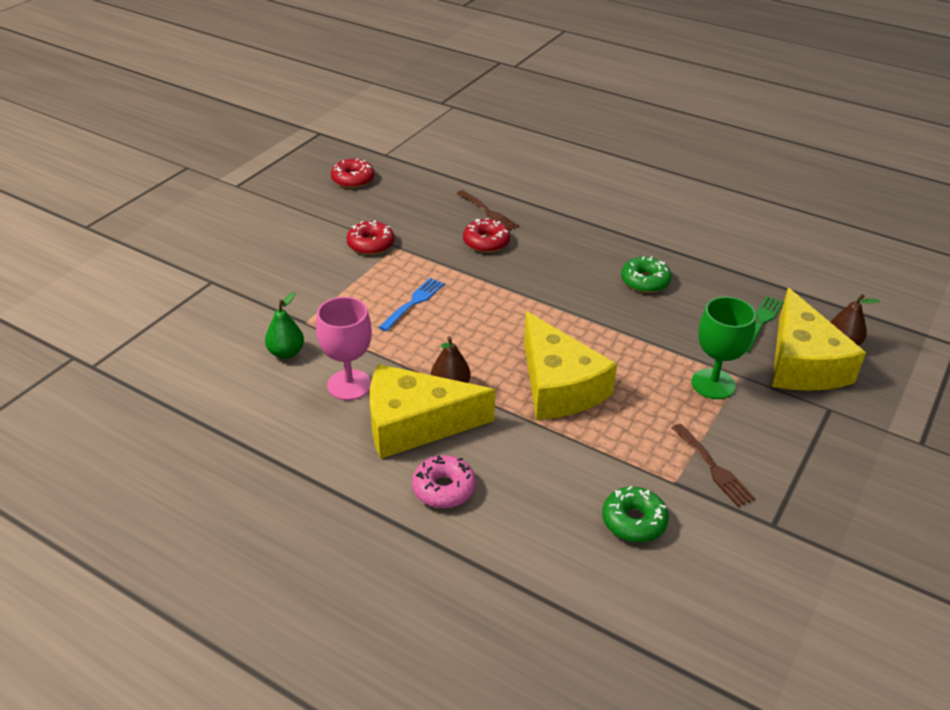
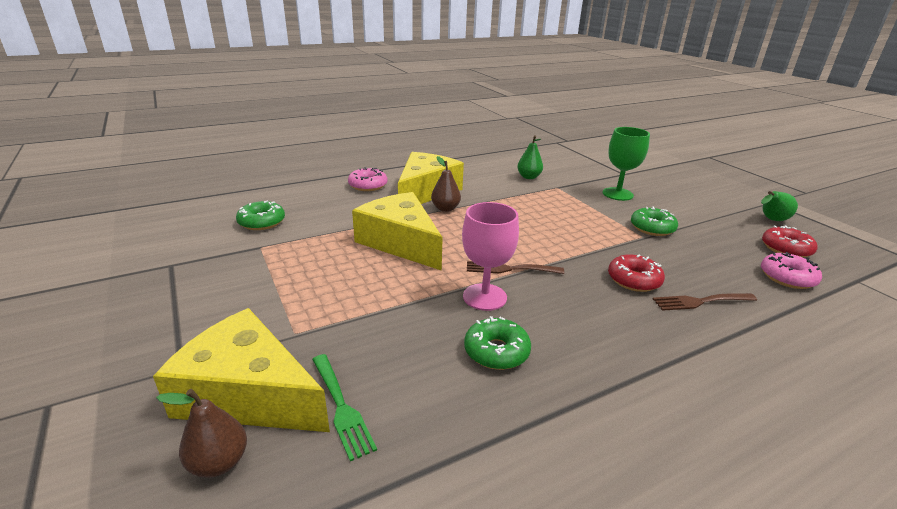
camera: 120 degrees right, 10 degrees down
(289, 185) = (771, 220): none -> green pear
(349, 385) = (480, 184): pink goblet -> pink goblet (484, 297)
(371, 244) = (652, 228): red donut -> green donut
(410, 180) = (787, 277): none -> pink donut
(413, 303) = (553, 222): blue fork -> none
(558, 386) = (400, 242): yellow cheese -> yellow cheese turned 45 degrees clockwise
(713, 384) = (309, 312): green goblet -> green goblet (617, 194)
(713, 467) = (244, 266): brown fork -> brown fork (510, 269)

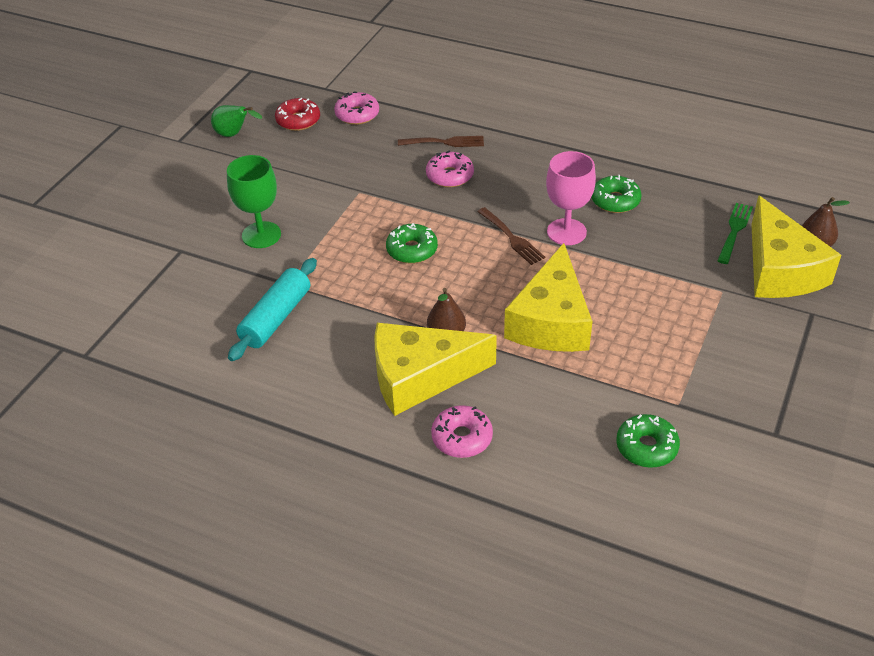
camera: 125 degrees left, 15 degrees up
(529, 177) = (276, 318): green pear -> turquoise rolling pin
(634, 280) = (450, 176): red donut -> pink donut
(652, 228) = (333, 191): green donut -> green donut (412, 250)
(701, 301) = (444, 142): brown fork -> brown fork turned 45 degrees counterclockwise

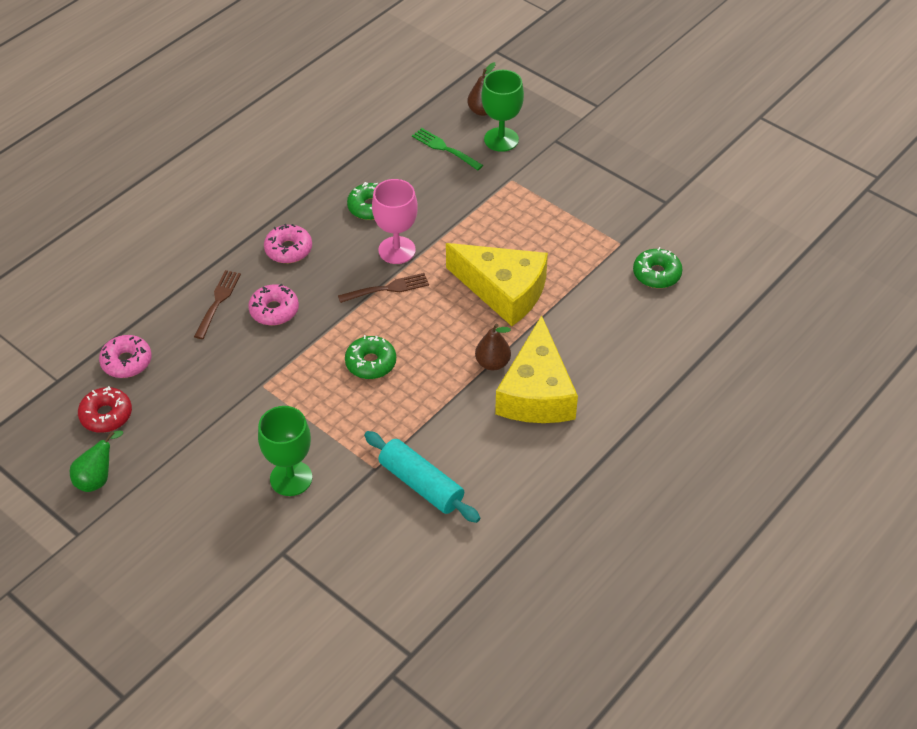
camera: 75 degrees left, 5 degrees up
(462, 438) = (613, 380): pink donut -> pink donut (288, 249)
(780, 269) = (501, 139): yellow cheese -> green goblet

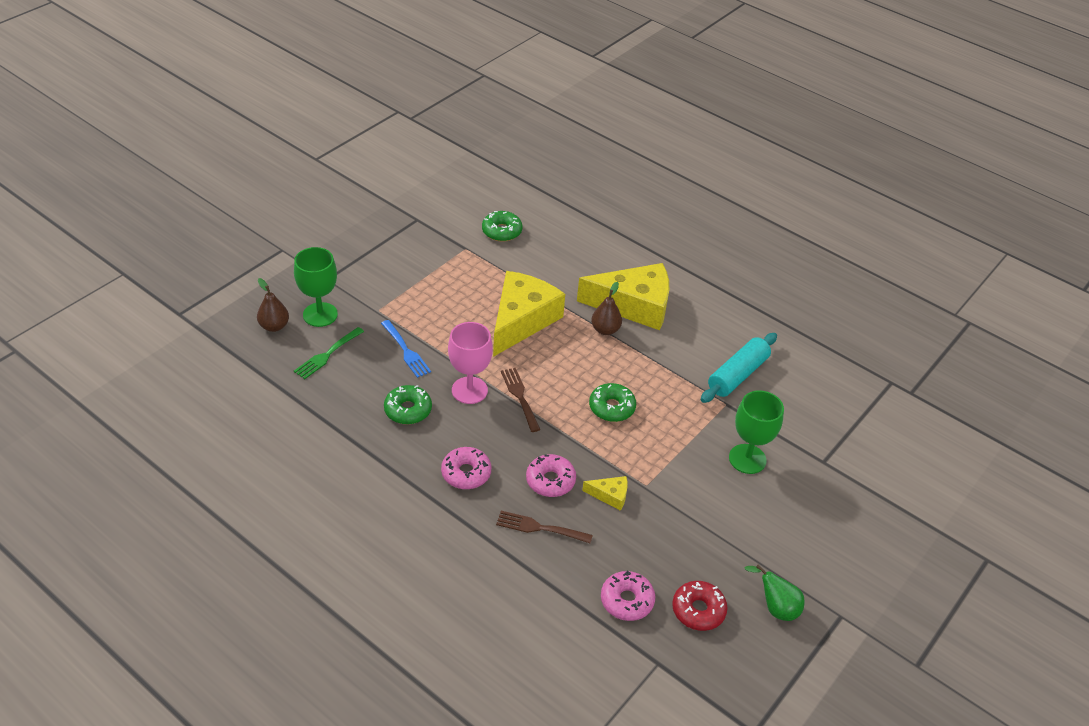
camera: 95 degrees left, 5 degrees down
(251, 356) = (610, 495): none -> yellow cheese
(452, 202) = (406, 351): none -> blue fork

